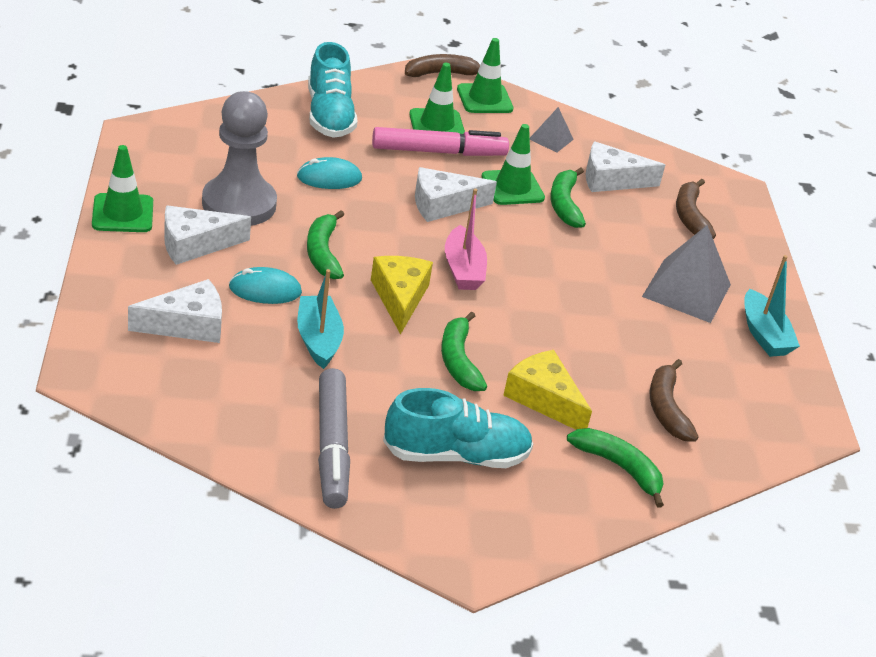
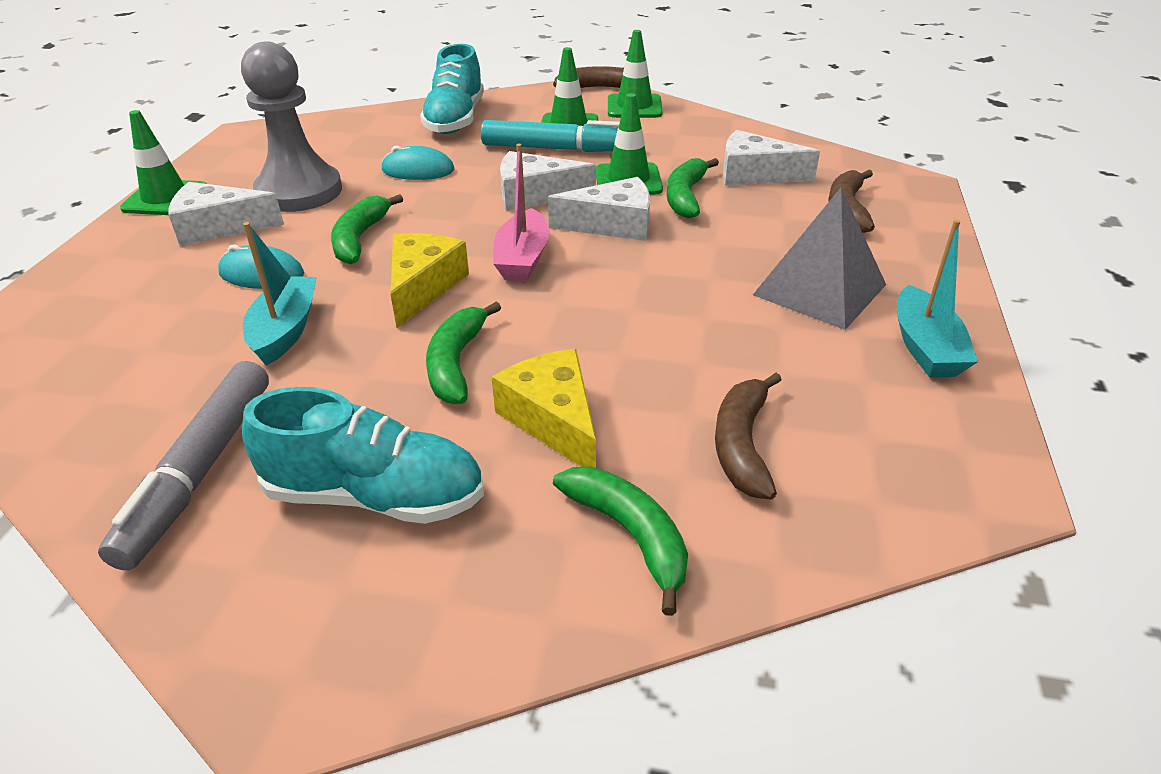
camera: 20 degrees right, 0 degrees up
(187, 325) = (137, 308): white cheese -> white cheese (613, 225)
(438, 152) = (557, 149): pink marker -> turquoise marker
(551, 139) = (695, 138): grey pyramid -> none

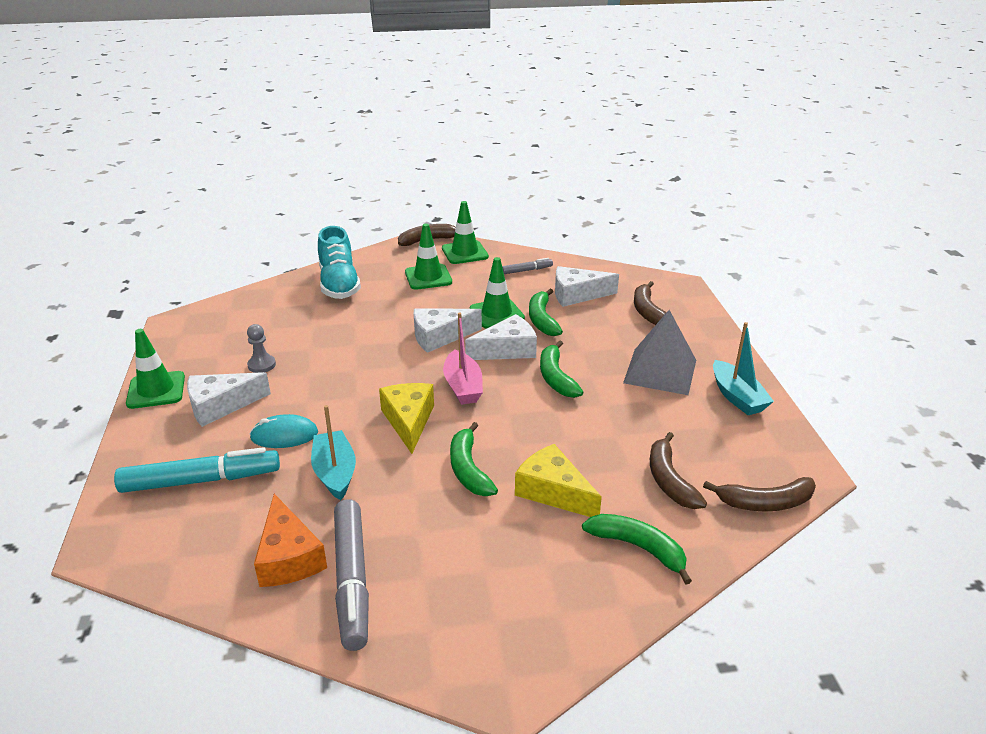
camera: 20 degrees left, 5 degrees down
(149, 421) = (289, 557): none -> orange cheese
(299, 192) = (261, 365): grey pawn -> grey pawn, size x0.42
(360, 238) = (337, 394): green banana -> green banana (556, 378)
(375, 496) = (477, 565): turquoise shoe -> none
(418, 170) = (340, 331): turquoise mouse -> none
(557, 149) = (431, 297): turquoise marker -> turquoise marker (201, 480)
(703, 137) = (527, 270): none -> grey marker
(887, 518) = (765, 503): none -> brown banana

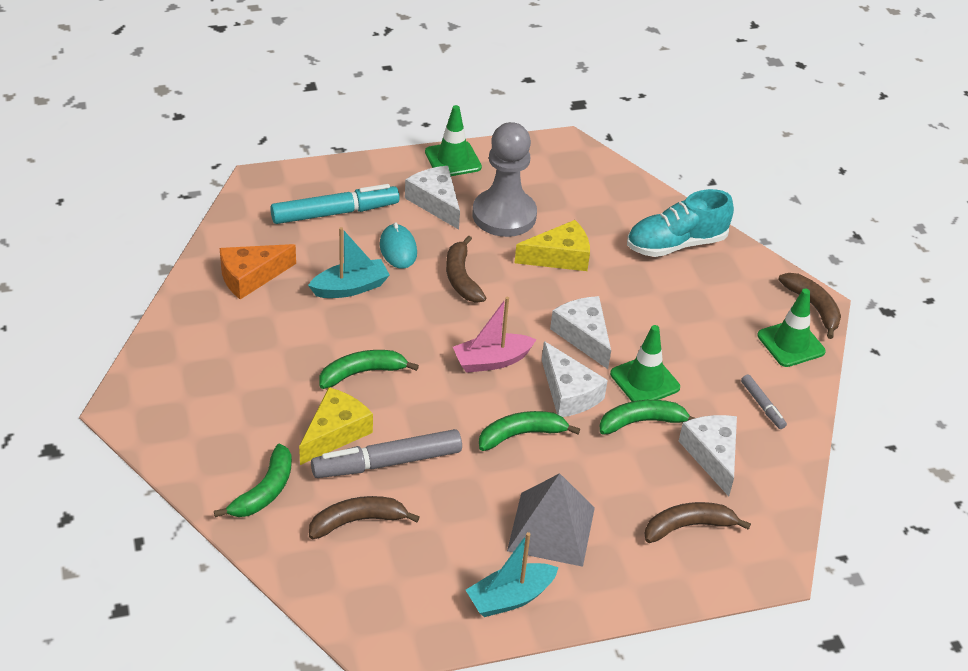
camera: 80 degrees right, 10 degrees up
(201, 480) = (335, 213): turquoise marker -> turquoise marker turned 90 degrees counterclockwise
(261, 365) = (504, 215): grey pawn -> grey pawn, size x2.38
(352, 580) = (227, 314): grey marker -> grey marker (387, 463)
(408, 421) = (429, 326): yellow cheese -> yellow cheese (559, 257)
(428, 277) = (715, 315): green traffic cone -> none
(765, 503) = (328, 596): brown banana -> brown banana (461, 278)

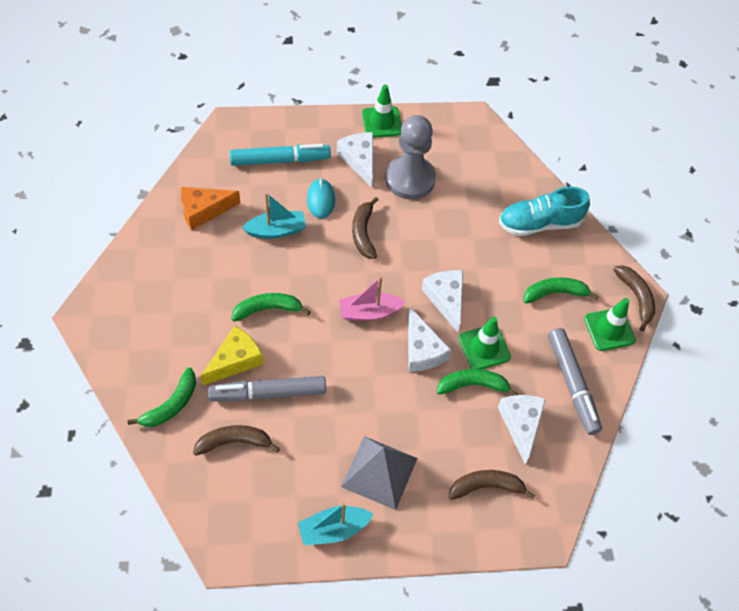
camera: 10 degrees right, 15 degrees up
(521, 435) = (376, 383): green banana -> green banana (554, 293)
(559, 257) = (444, 223): yellow cheese -> none
(762, 405) = (572, 384): grey marker -> grey marker, size x2.02

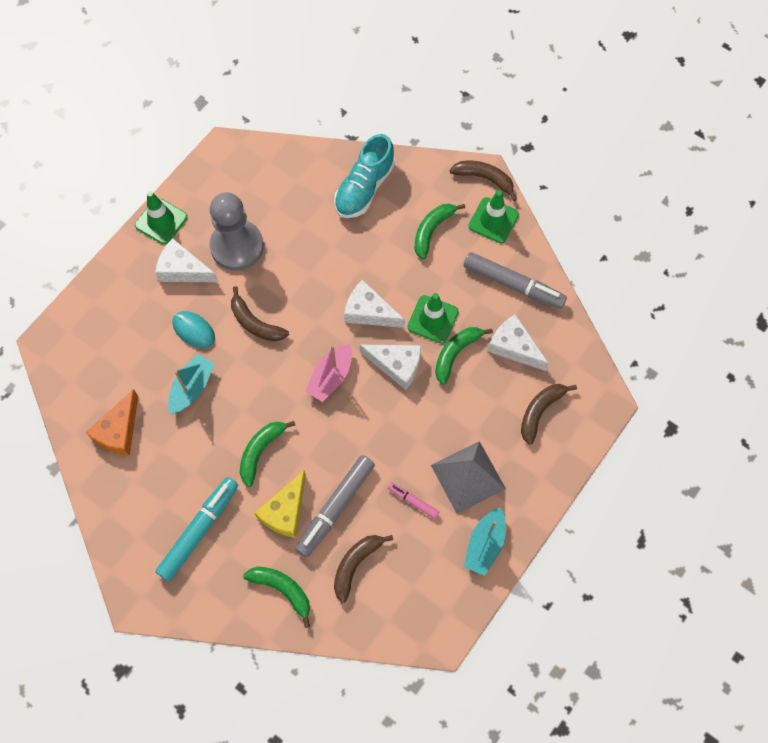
camera: 45 degrees left, 10 degrees up
(171, 405) = (282, 589): green banana -> green banana turned 45 degrees counterclockwise
(235, 360) = (285, 511): yellow cheese -> yellow cheese turned 150 degrees counterclockwise
(280, 160) = (124, 331): turquoise marker -> turquoise marker (199, 530)
(322, 446) = (413, 501): none -> pink marker

